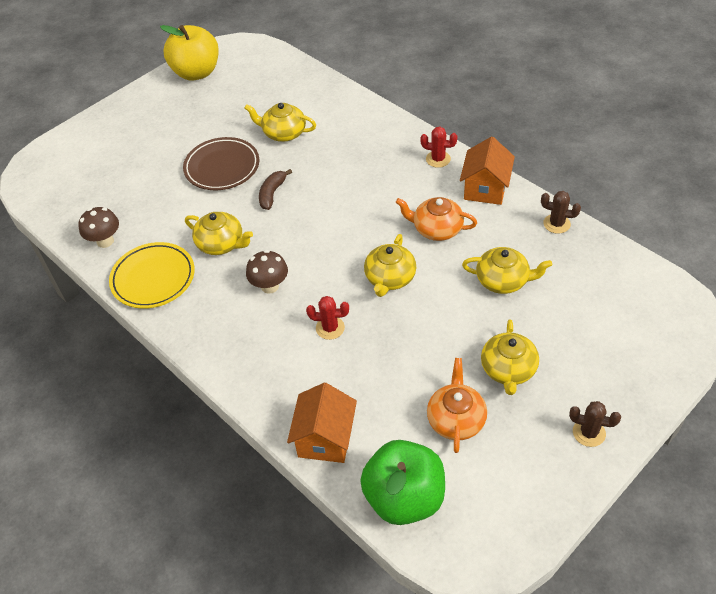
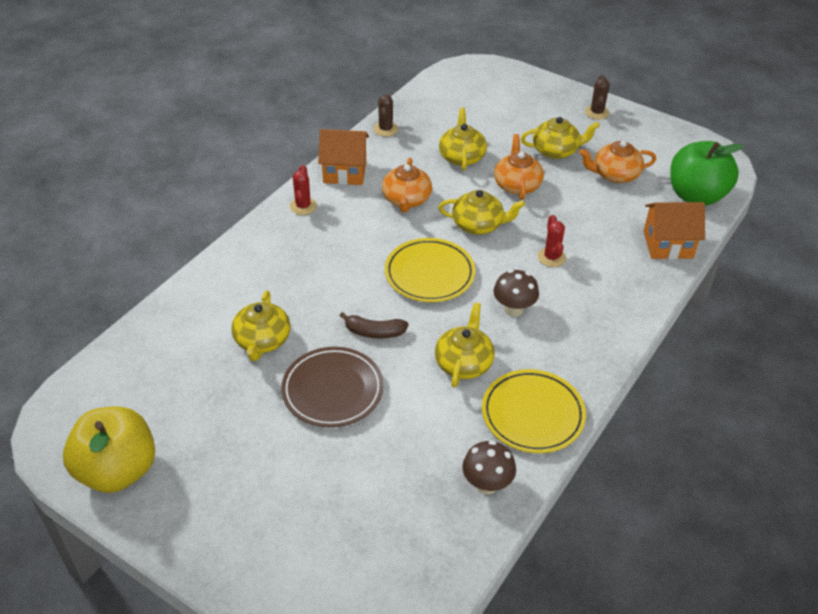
camera: 105 degrees left, 5 degrees down
(330, 234) = (429, 274): none -> yellow plate
(448, 320) = (517, 185): none -> orange teapot

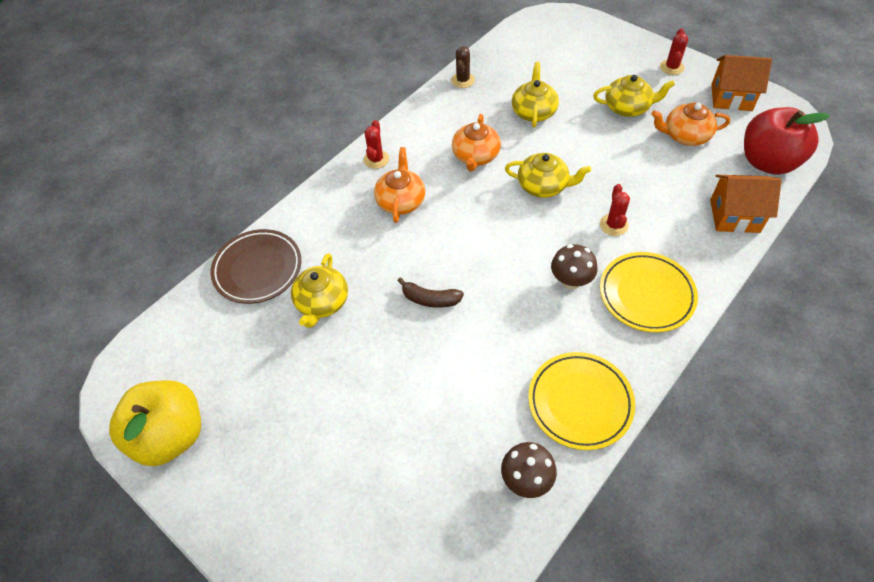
camera: 10 degrees right, 10 degrees up
(332, 390) = (383, 361): brown plate -> brown plate (258, 269)
(345, 172) = (419, 124): orange house -> orange house (731, 97)
(429, 274) = (490, 238): yellow plate -> yellow plate (646, 294)
(464, 363) = (515, 338): yellow teapot -> none
(517, 185) = (585, 144): orange teapot -> orange teapot (401, 201)
(596, 112) = (672, 67): brown cactus -> red cactus
(696, 195) = (768, 162): green apple -> red apple

